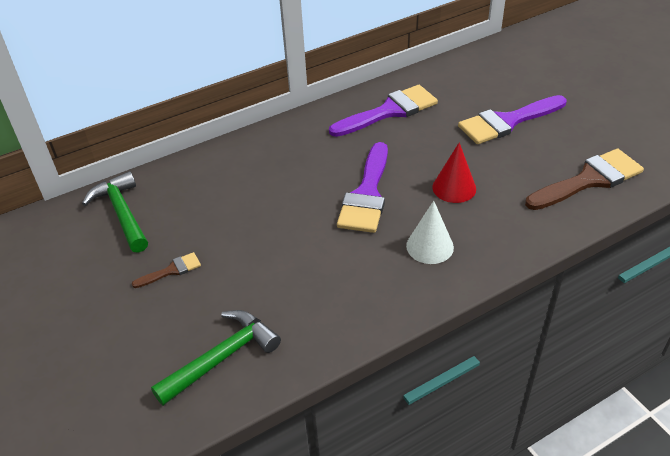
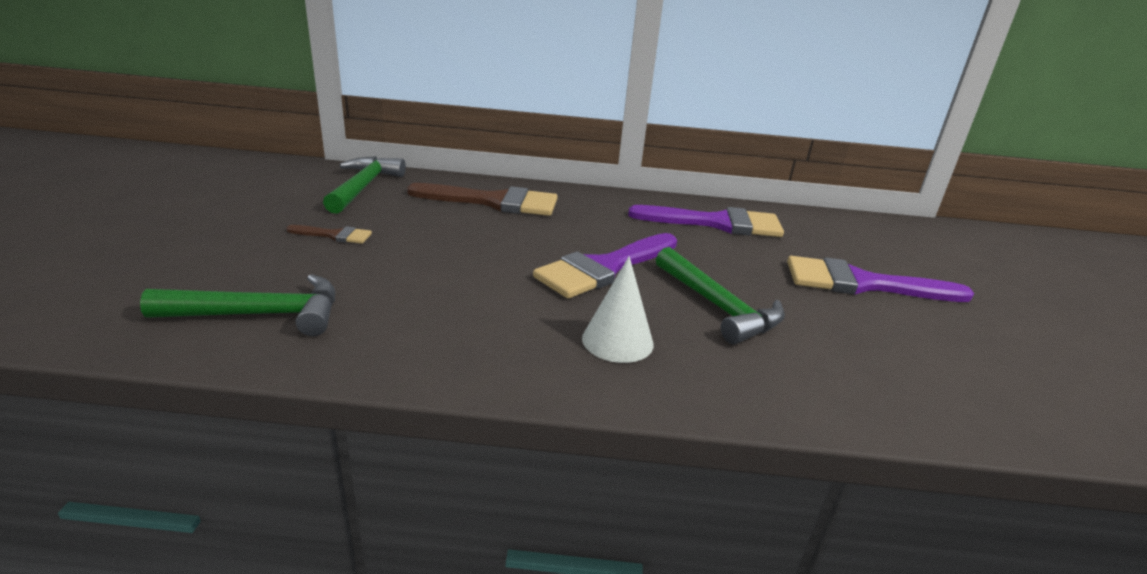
camera: 30 degrees right, 15 degrees down
(454, 188) = (718, 307): red cone -> green hammer
(589, 180) = (936, 384): brown brush -> brown brush (494, 202)

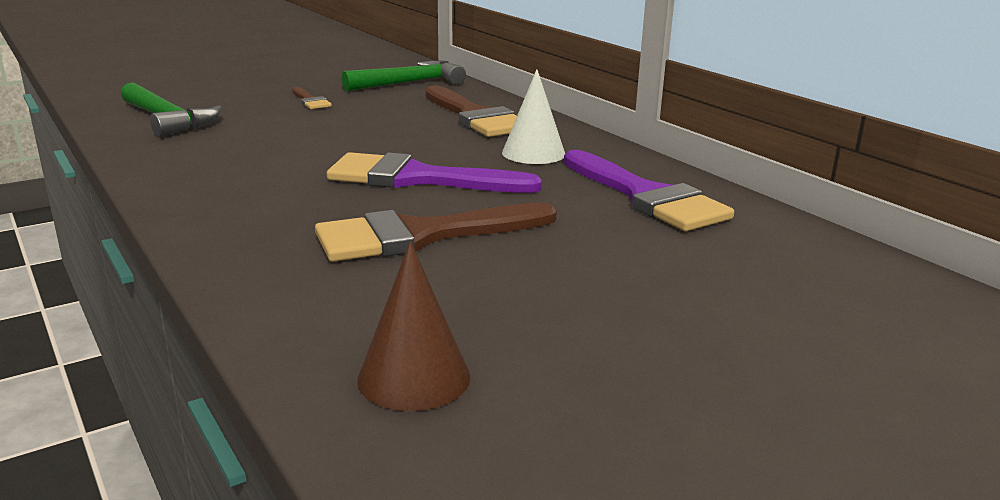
camera: 55 degrees right, 5 degrees down
(617, 341) = (282, 212): white cone -> white cone (533, 153)
(718, 307) = (422, 235): green hammer -> brown brush
(862, 283) = (645, 298): purple brush -> none
(935, 387) = (414, 377): none -> brown cone

